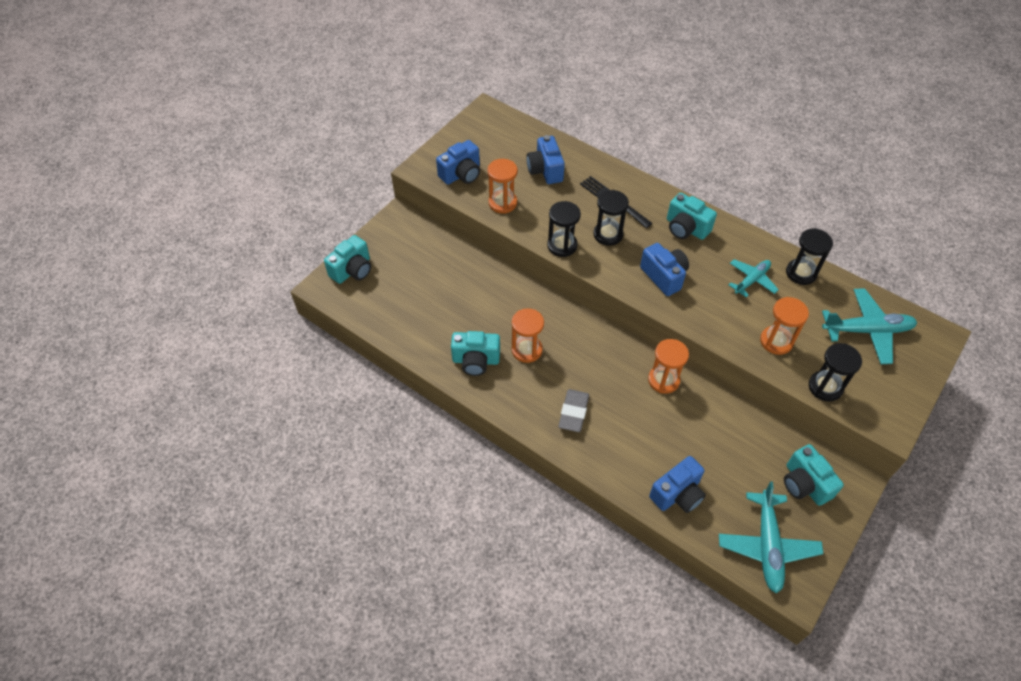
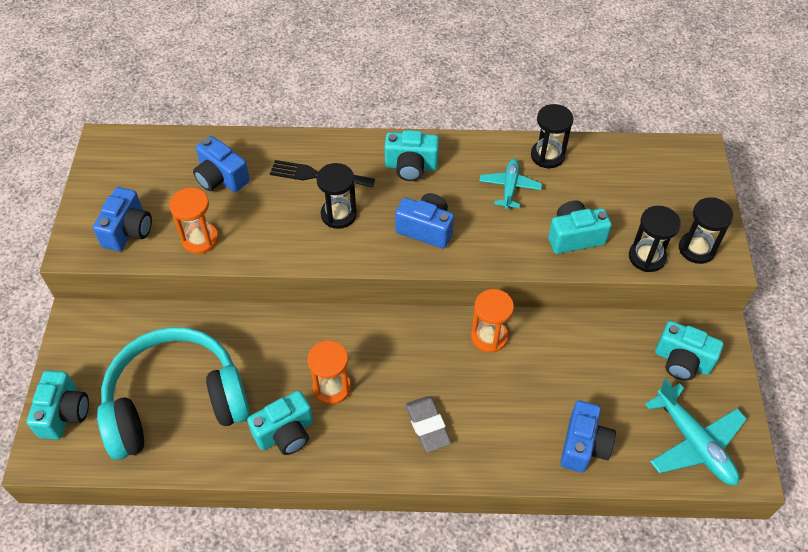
camera: 35 degrees left, 0 degrees up
(421, 302) = (176, 403): none -> turquoise headphones
(562, 245) = (299, 252): black hourglass -> black hourglass (696, 249)
(776, 341) = (574, 237): orange hourglass -> turquoise camera
(867, 330) = (642, 181): turquoise plane -> none

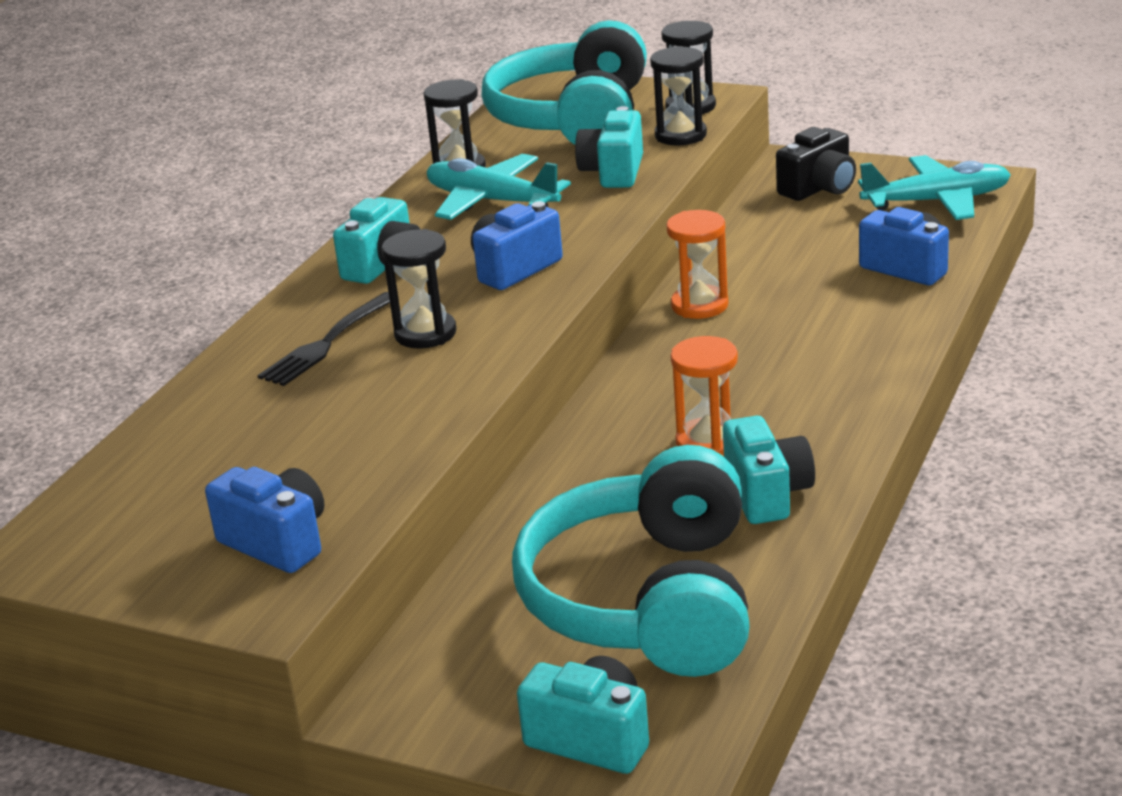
camera: 65 degrees left, 25 degrees down
(200, 239) = (365, 466): orange hourglass -> none
(221, 178) = (245, 433): blue camera -> none
(427, 426) = (819, 372): grey eraser -> none
(509, 187) = (491, 201): turquoise plane -> turquoise plane, size x1.60
(647, 189) = (574, 119): none -> turquoise headphones
(682, 361) = (819, 188): turquoise camera -> black camera

